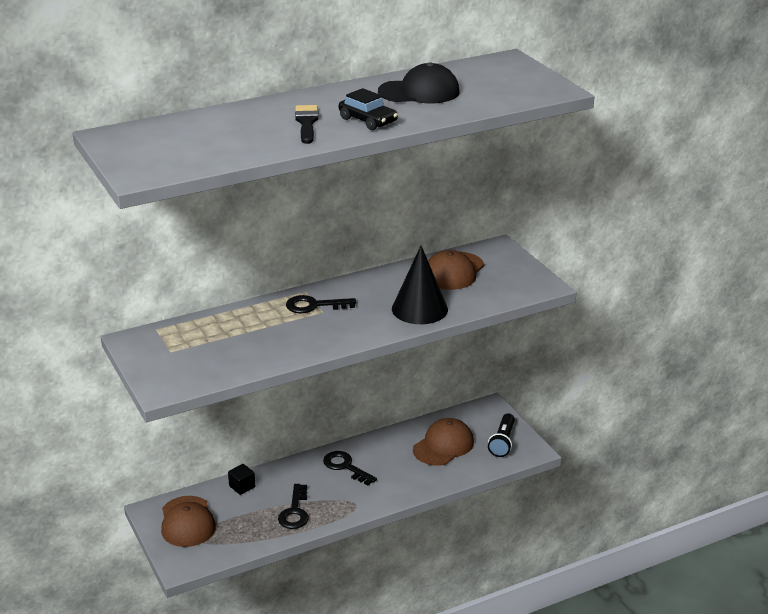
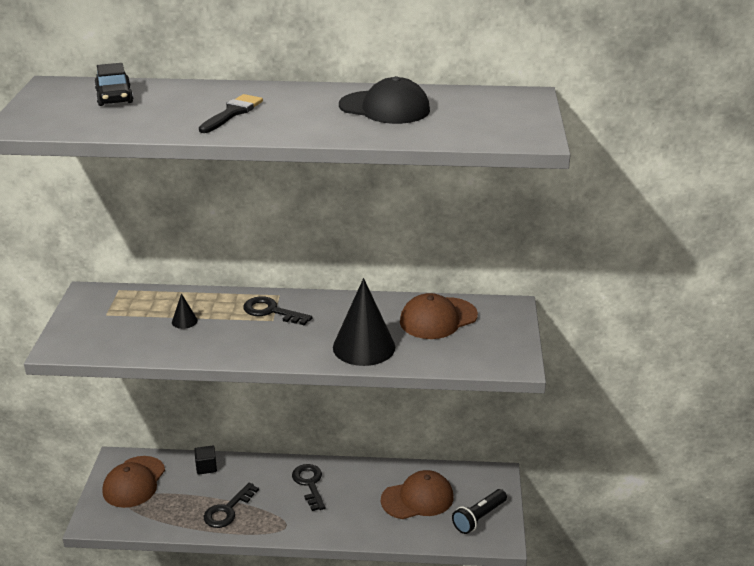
camera: 30 degrees right, 0 degrees up
(248, 335) = (184, 321): none -> black cone
(368, 120) = (291, 124): black car -> black car (114, 97)

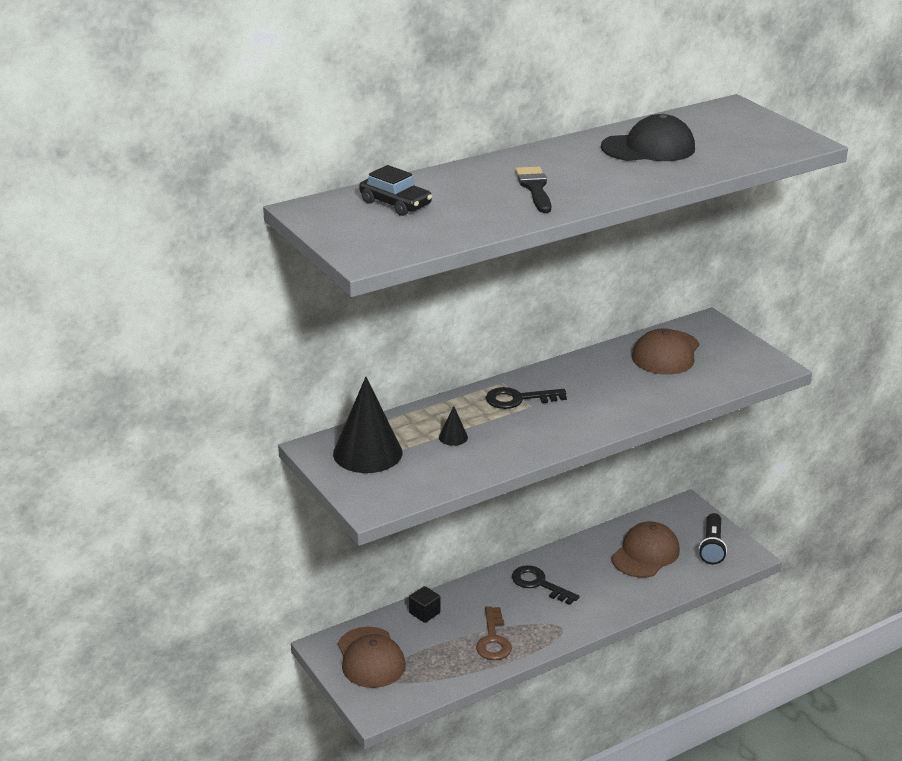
camera: 35 degrees left, 0 degrees up
(227, 510) = (493, 640): black key -> brown key
(364, 347) = (641, 398): black cone -> black cone (367, 453)

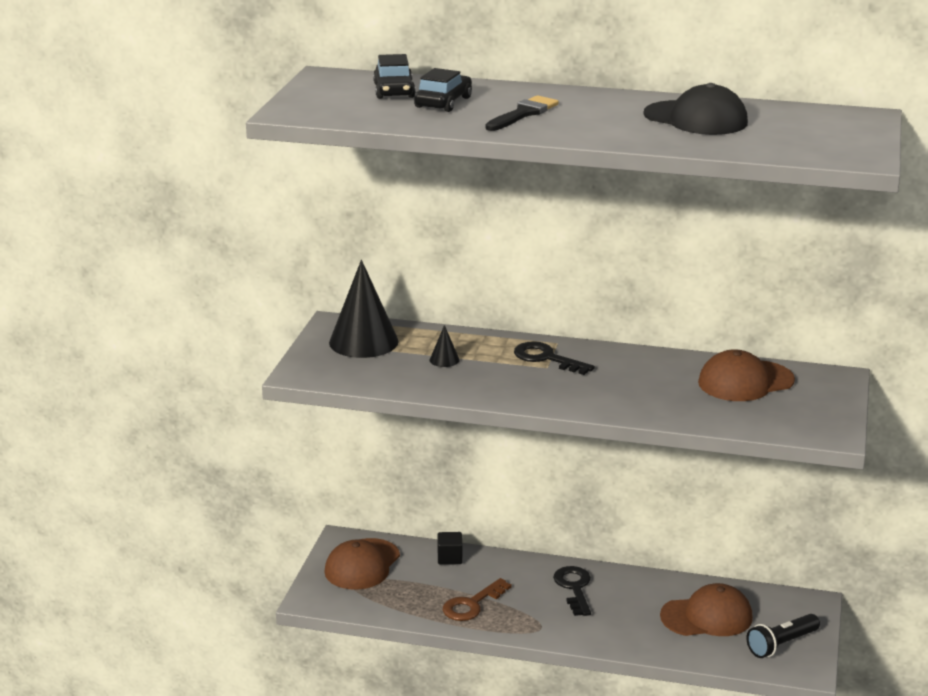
camera: 45 degrees right, 5 degrees down
(457, 200) = (443, 102): none -> black car

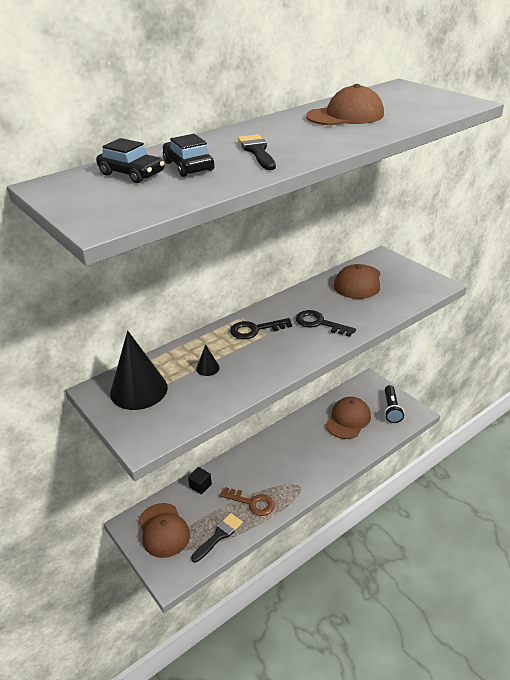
camera: 50 degrees left, 10 degrees up
(399, 604) = (219, 536): none -> black brush
(472, 604) = (252, 503): brown key -> brown key turned 60 degrees counterclockwise
(574, 588) = (279, 452): black key -> black key (319, 323)
(696, 119) = (345, 116): black cap -> brown cap

